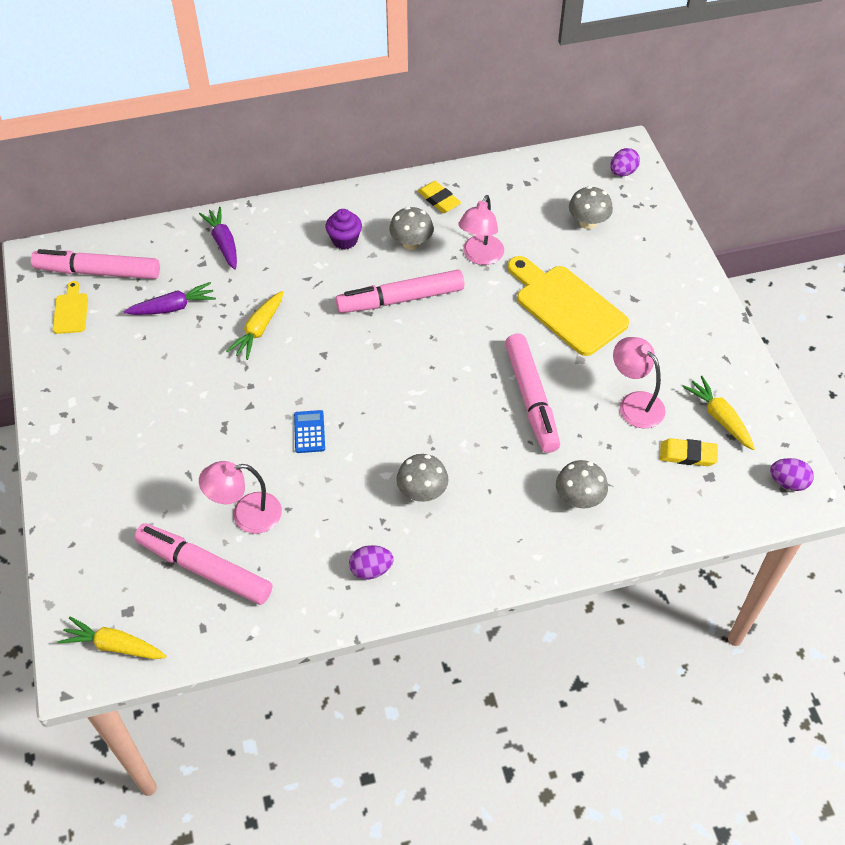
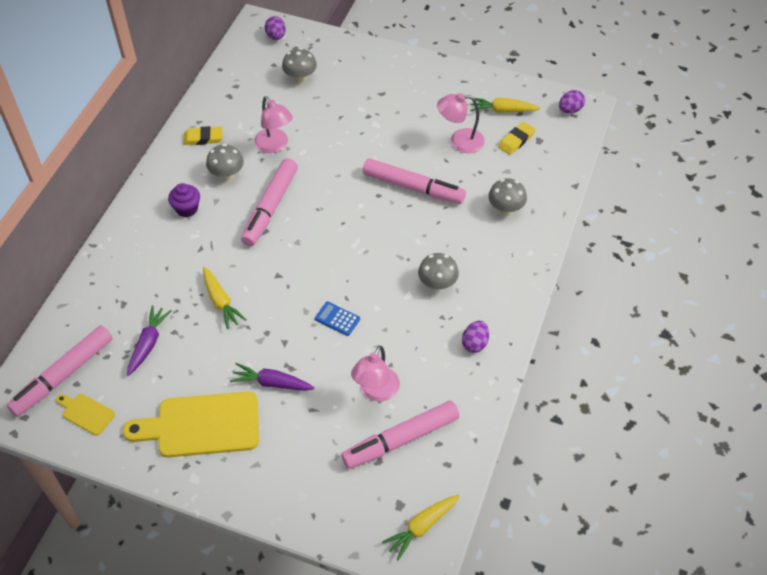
camera: 55 degrees left, 0 degrees up
(223, 243) = (116, 280): purple carrot -> purple carrot (272, 383)
(566, 307) = (357, 128): yellow cutting board -> yellow cutting board (201, 425)

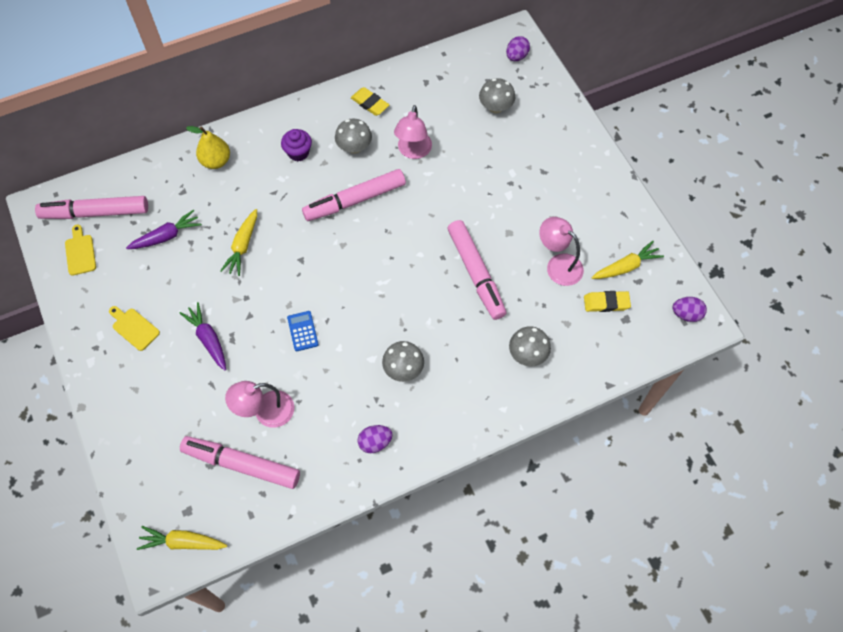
camera: 45 degrees right, 10 degrees up
(125, 263) = (216, 161): none -> yellow pear
(201, 425) = (134, 328): yellow cutting board -> yellow cutting board, size x0.48
(502, 110) = (626, 267): yellow carrot -> yellow carrot turned 105 degrees clockwise

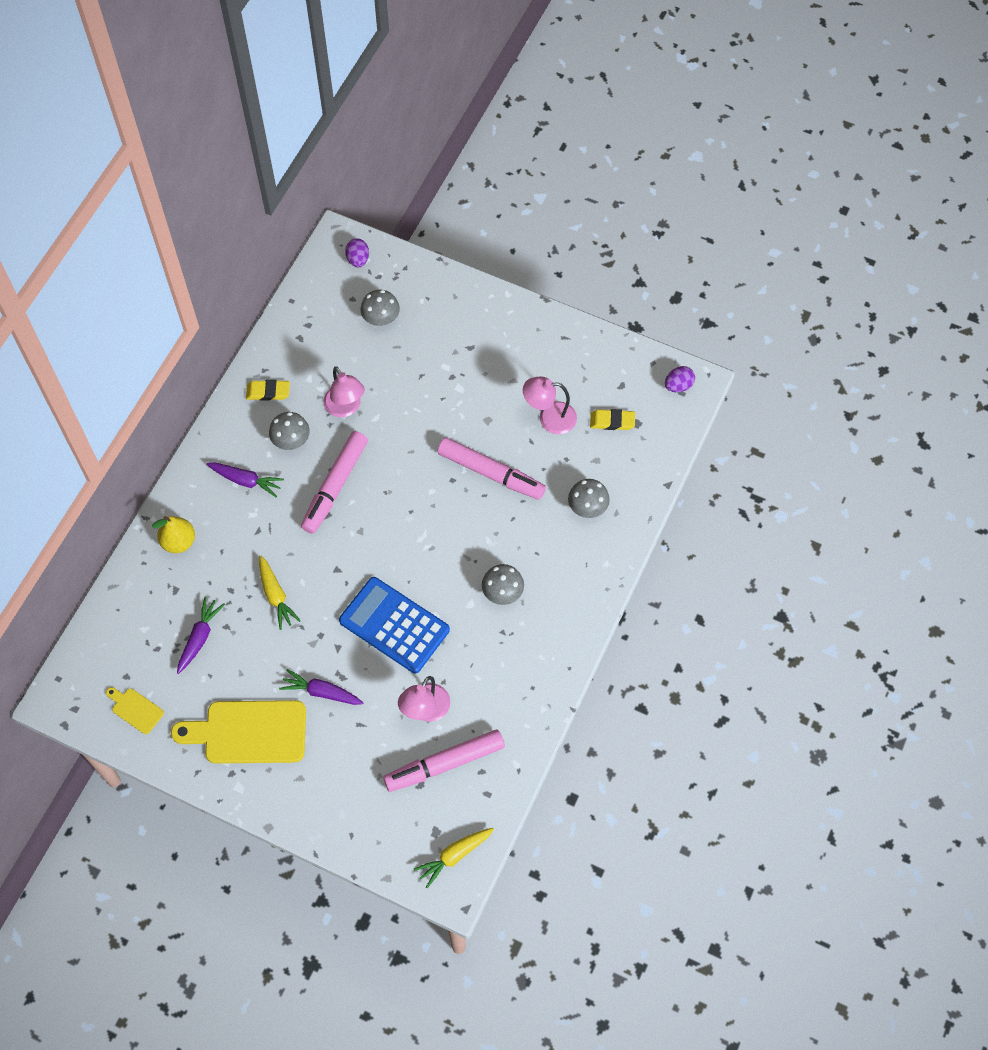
camera: 40 degrees left, 0 degrees up
(95, 212) = (113, 666): pink marker -> none
(134, 328) = (248, 732): yellow cutting board -> yellow cutting board, size x2.10
(298, 152) = (246, 481): purple cupcake -> purple carrot
(302, 331) = (394, 625): blue calculator -> blue calculator, size x2.37
(375, 442) = (532, 665): purple egg -> none
(606, 303) = (612, 421): yellow eraser -> yellow eraser turned 45 degrees clockwise
(626, 267) = (602, 380): yellow carrot -> none

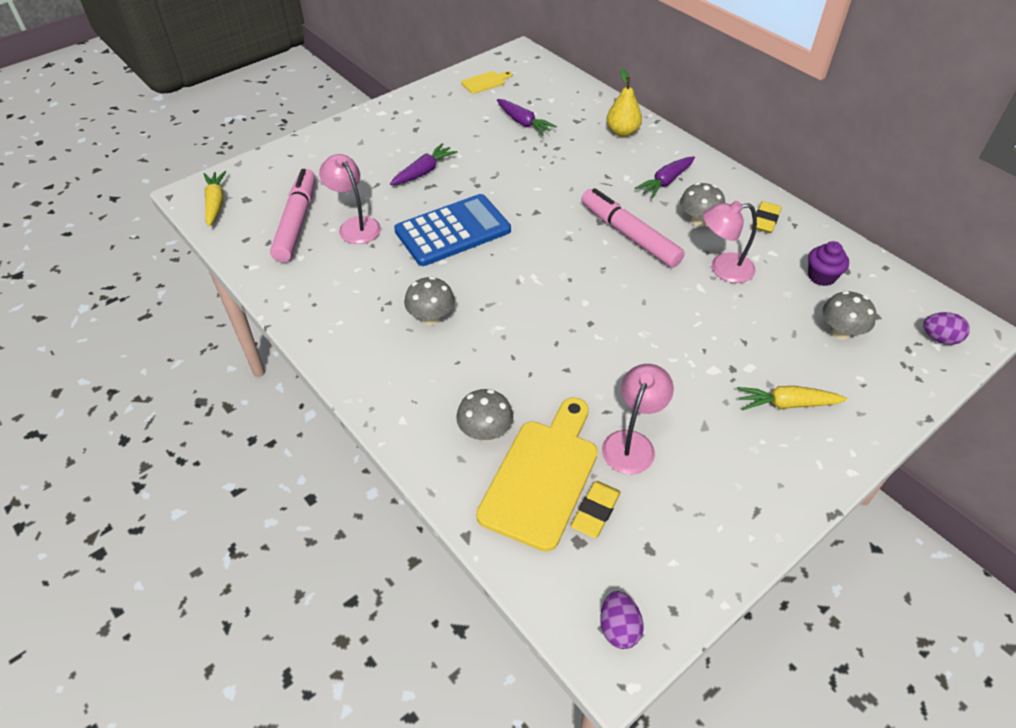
camera: 115 degrees right, 15 degrees down
(248, 732) = (421, 127): yellow cutting board -> yellow cutting board (542, 476)
(276, 596) = (534, 170): yellow carrot -> yellow carrot (786, 404)
(323, 340) = (821, 276): none -> purple cupcake
(491, 473) = (581, 358): pink marker -> none

